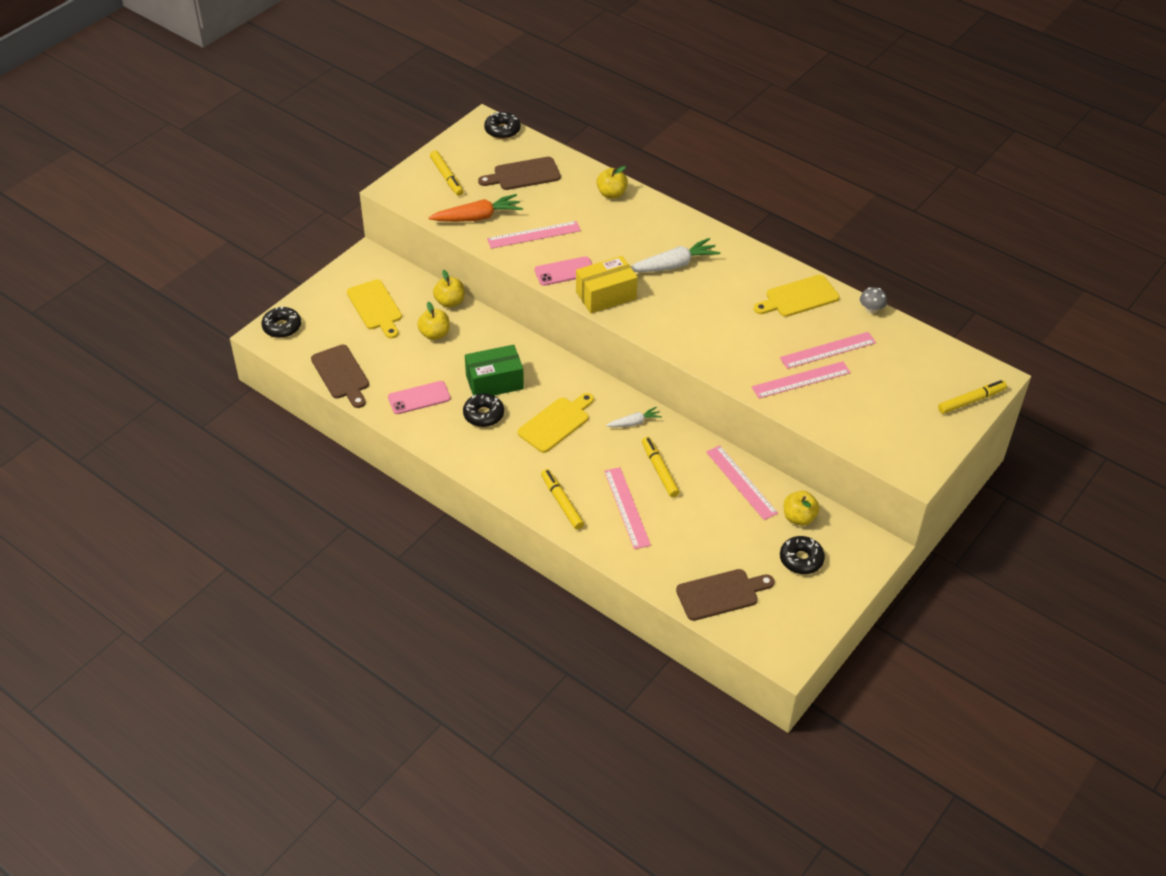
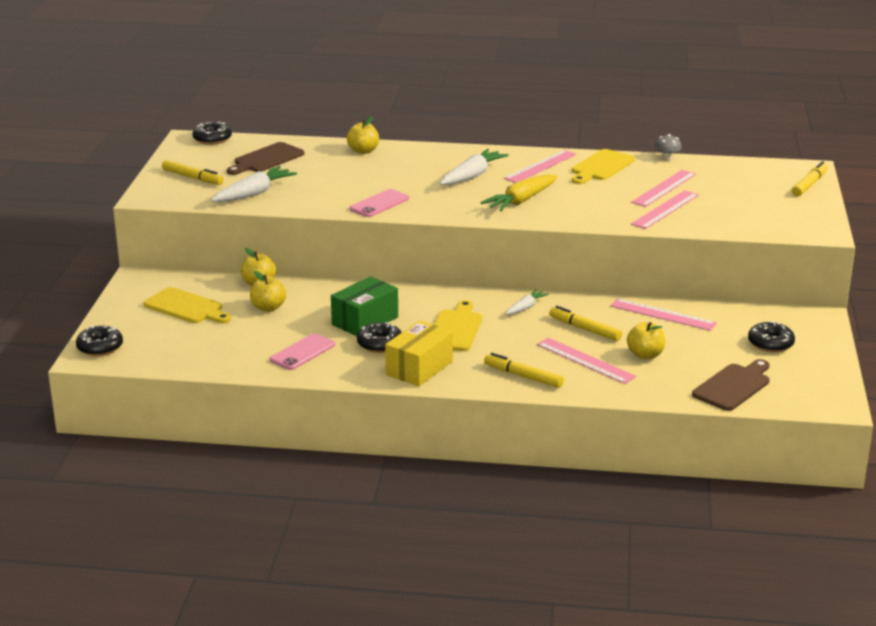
camera: 30 degrees left, 20 degrees down
(341, 374) = (203, 360): brown cutting board -> none
(478, 217) = (254, 193): orange carrot -> white carrot
(534, 235) = (322, 190): pink ruler -> pink ruler (540, 166)
(606, 295) = (435, 207): yellow box -> yellow box (419, 368)
(685, 316) = (521, 201): none -> yellow carrot
(799, 518) = (736, 320): yellow apple -> yellow apple (645, 355)

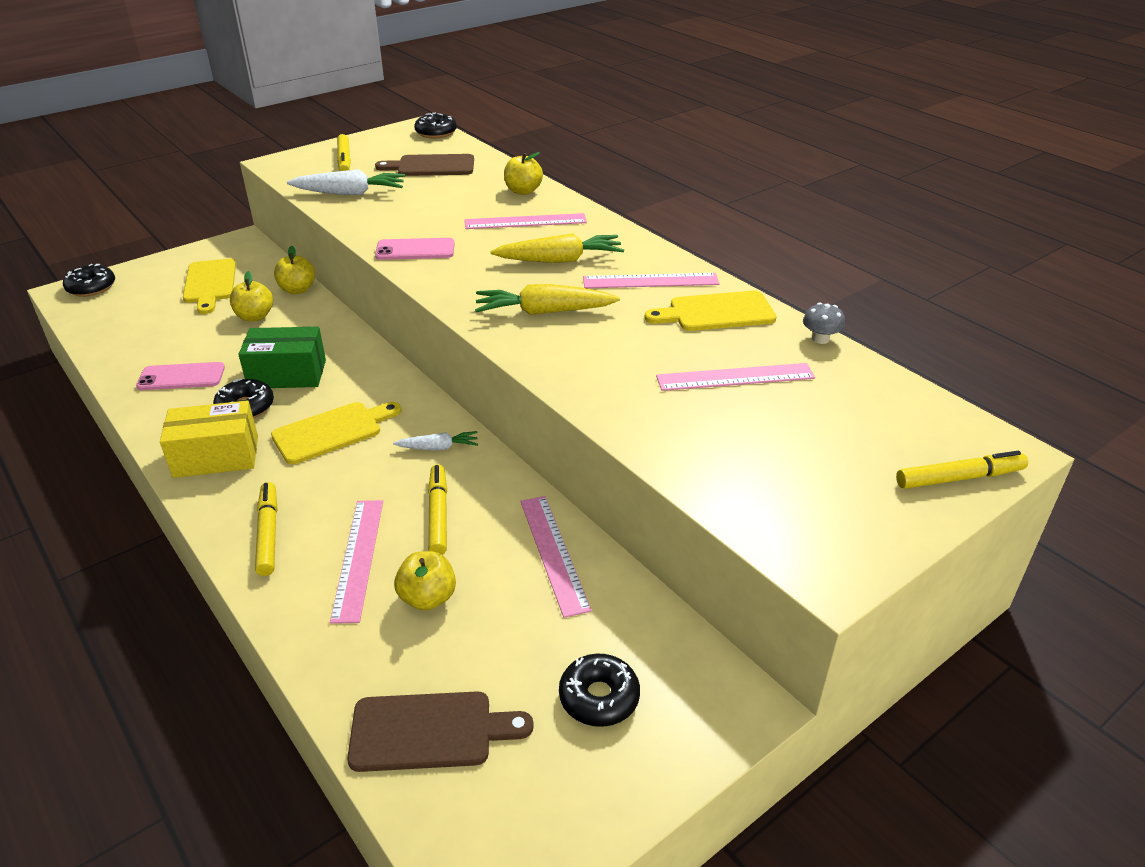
camera: 45 degrees right, 10 degrees up
(472, 176) = (560, 260): white carrot -> yellow carrot
(665, 209) = (677, 408): pink ruler -> pink ruler (525, 221)

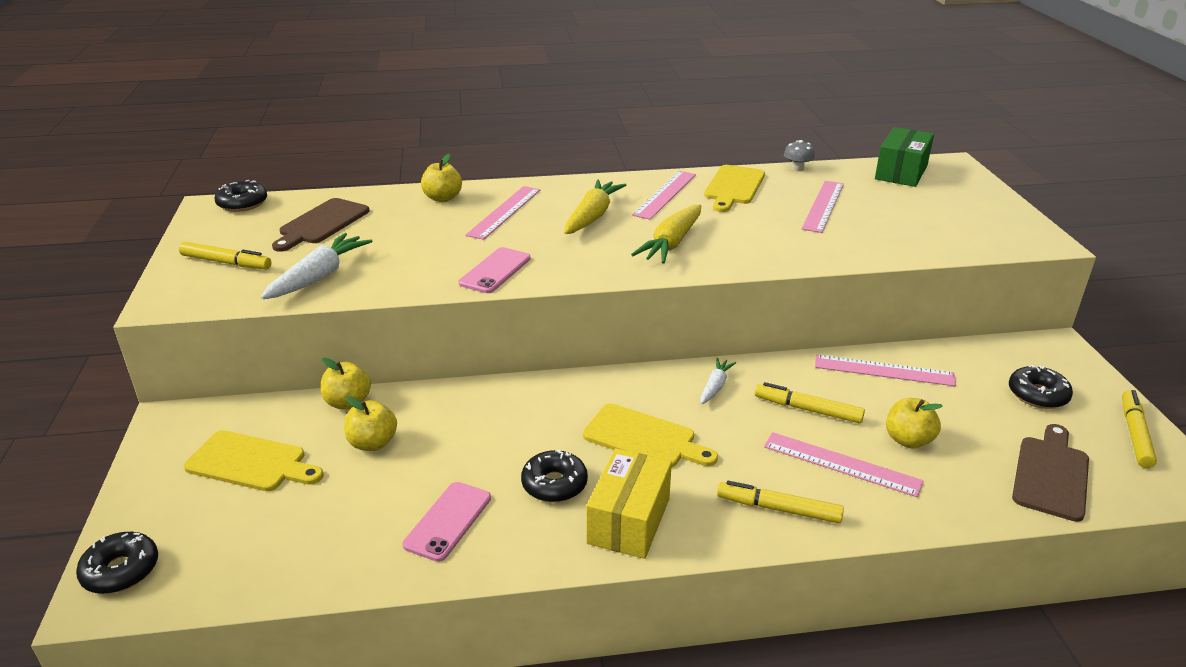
camera: 60 degrees left, 5 degrees down
(287, 374) = (517, 444): green box -> green box (901, 172)
(332, 431) = (644, 438): yellow cutting board -> yellow cutting board turned 120 degrees clockwise
(959, 478) = (971, 182): yellow marker -> yellow marker (1134, 434)

